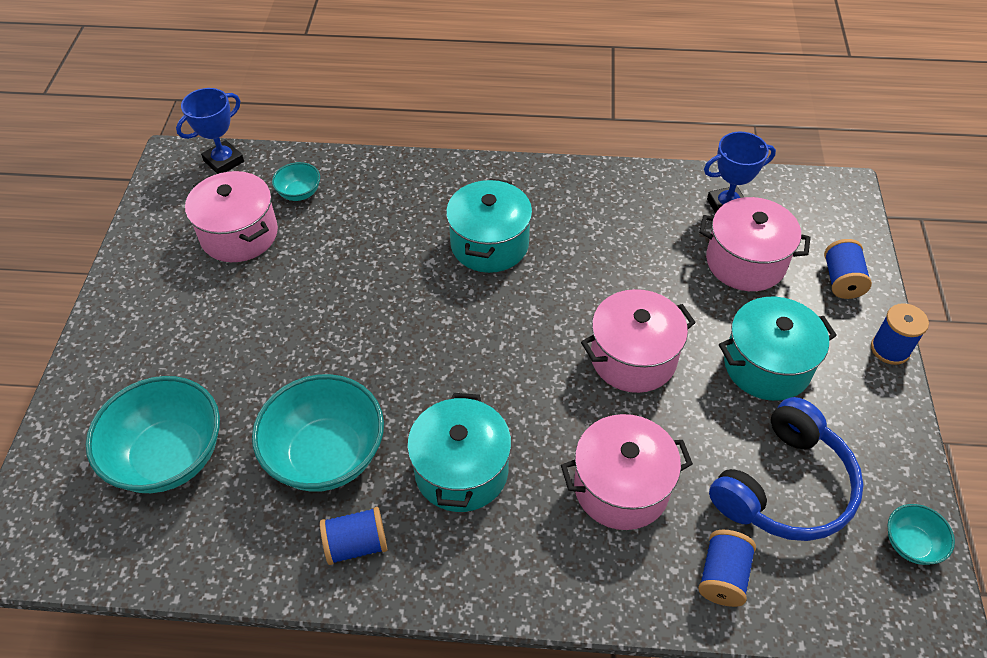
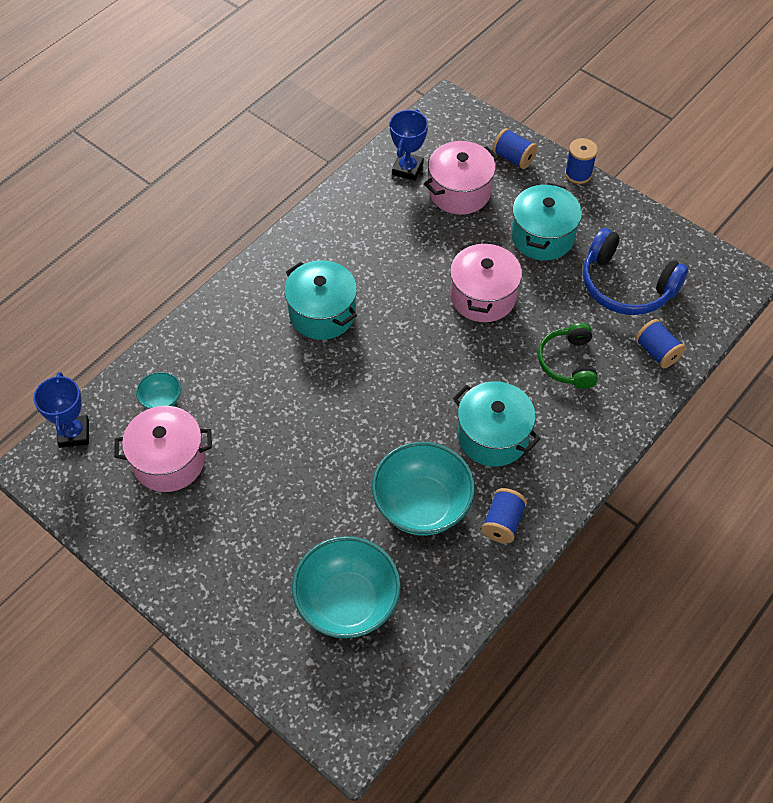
camera: 55 degrees left, 5 degrees up
(621, 487) = (567, 362): pink pot -> green headphones
(785, 487) = (626, 286): blue headphones -> blue headphones turned 135 degrees clockwise
(911, 544) = (698, 257): turquoise bowl -> none

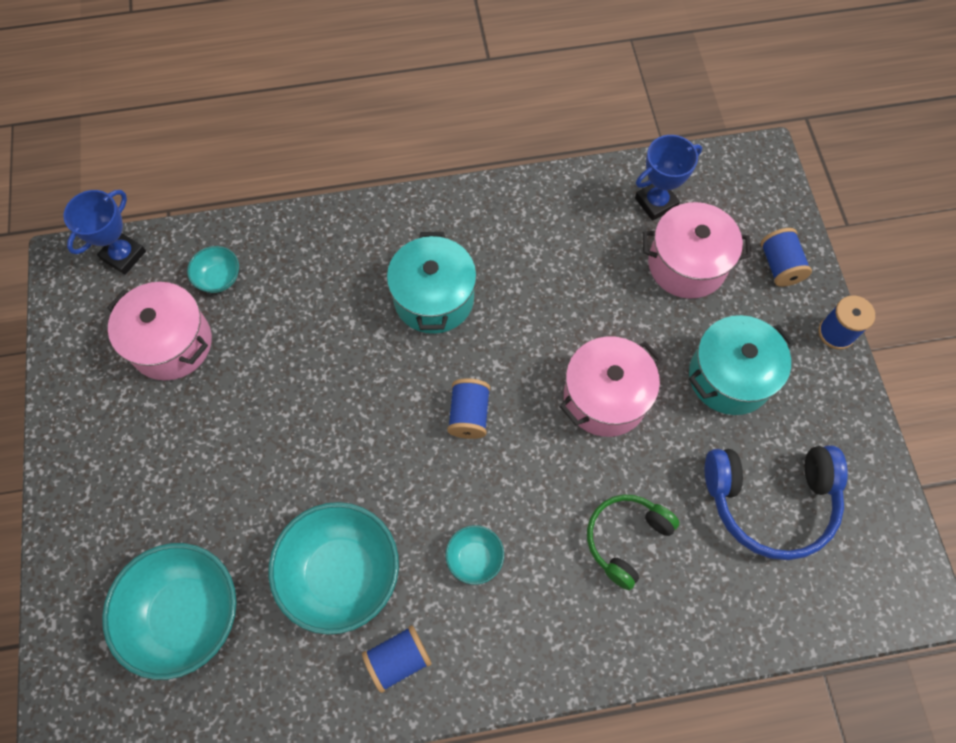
camera: 40 degrees right, 10 degrees up
(493, 436) = (474, 558): turquoise pot -> turquoise bowl
(626, 286) = (770, 501): blue headphones -> blue headphones turned 75 degrees counterclockwise
(656, 352) = (734, 604): blue spool -> blue spool (469, 414)

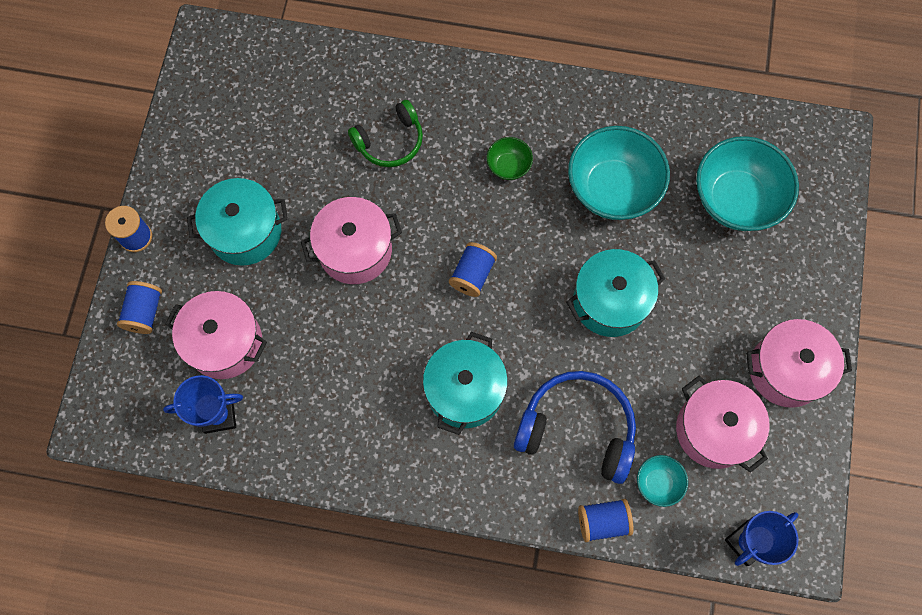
camera: 160 degrees left, 5 degrees up
(102, 428) = (786, 370): none -> pink pot
(310, 437) = (610, 301): none -> turquoise pot
(398, 659) = (587, 119): blue spool -> blue spool (603, 521)
(474, 558) = (508, 166): turquoise bowl -> green bowl
(770, 501) = (269, 130): blue headphones -> blue headphones (577, 429)

